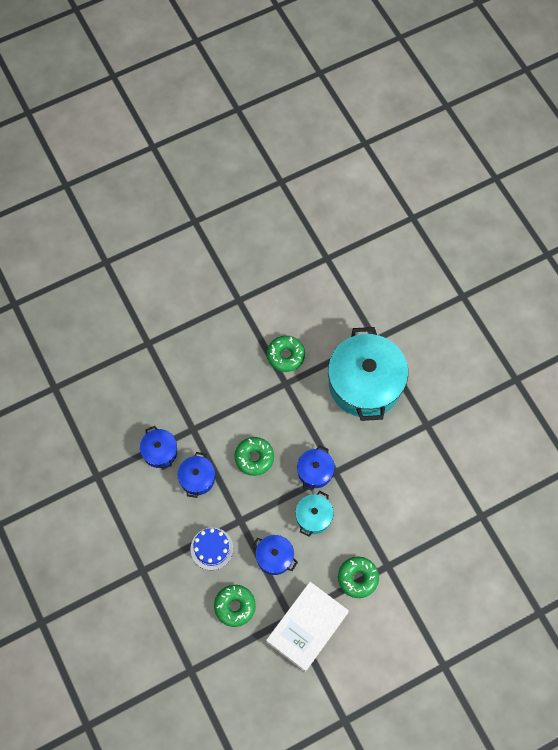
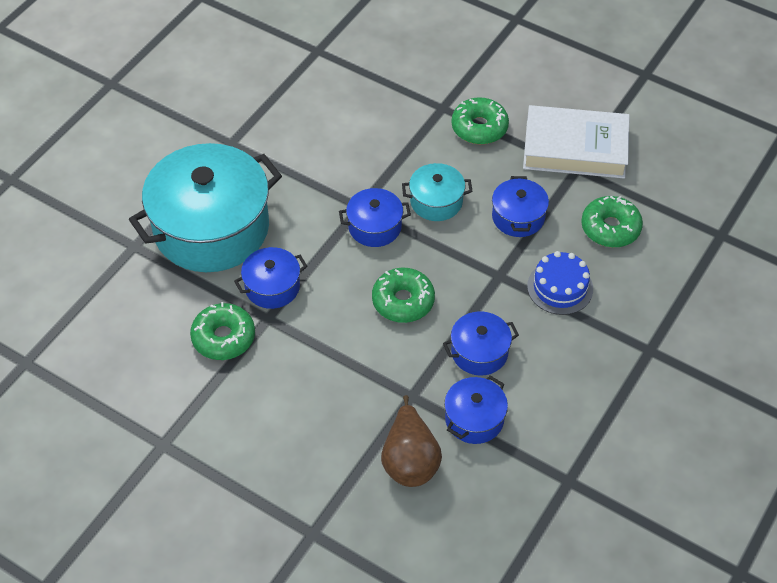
camera: 120 degrees left, 15 degrees down
(156, 407) = (410, 461): none -> brown pear
(304, 395) = (272, 287): none -> blue pot

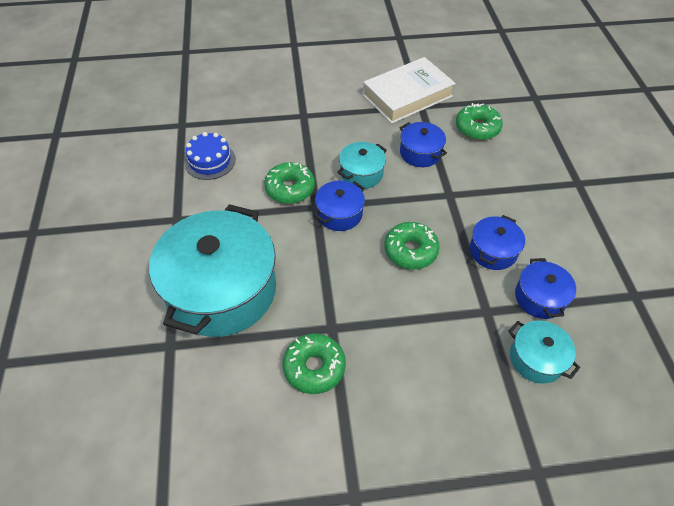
camera: 40 degrees left, 0 degrees up
(272, 287) = (312, 302): blue pot -> none
(410, 461) = (536, 359): brown pear -> turquoise pot
(479, 127) = (339, 114): green donut -> green donut (290, 188)
(560, 287) = (491, 179): blue cake -> blue cake (210, 161)

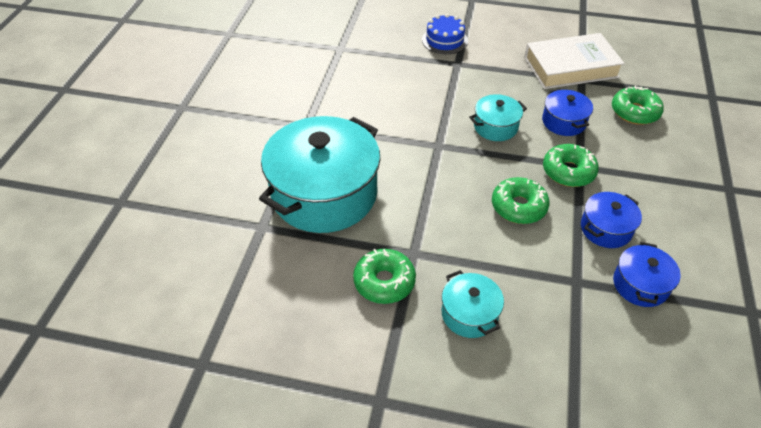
camera: 20 degrees right, 5 degrees down
(210, 161) = (354, 84): blue cake -> blue cake (444, 40)
(290, 188) = (420, 124): green donut -> green donut (568, 172)
(339, 214) = (459, 157): blue pot -> none
(536, 359) = (613, 339): turquoise pot -> turquoise pot (469, 314)

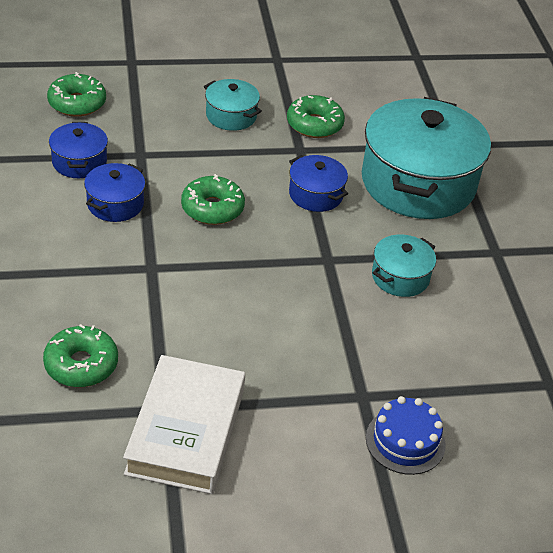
camera: 155 degrees right, 5 degrees down
(495, 127) = (268, 299): turquoise pot -> turquoise pot (400, 277)
(564, 122) = (180, 326): blue pot -> blue pot (315, 194)
(568, 172) = (164, 258): green donut -> green donut (77, 103)
(571, 67) = (185, 431): white book -> white book turned 45 degrees counterclockwise

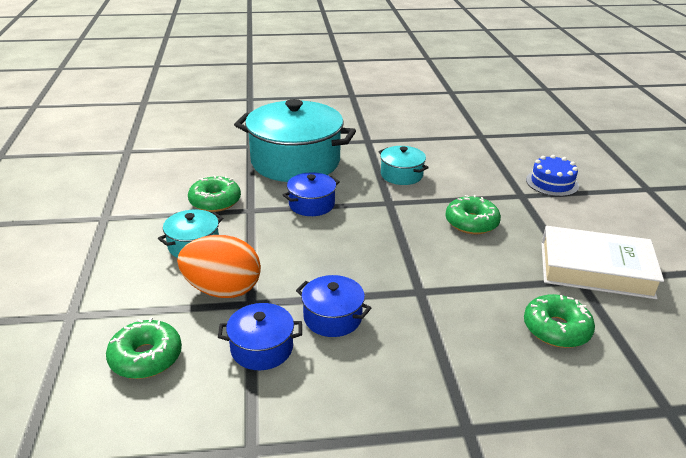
camera: 85 degrees left, 10 degrees down
(160, 137) = (223, 290): none -> orange egg
(212, 208) = (334, 257): green donut -> green donut (471, 223)

